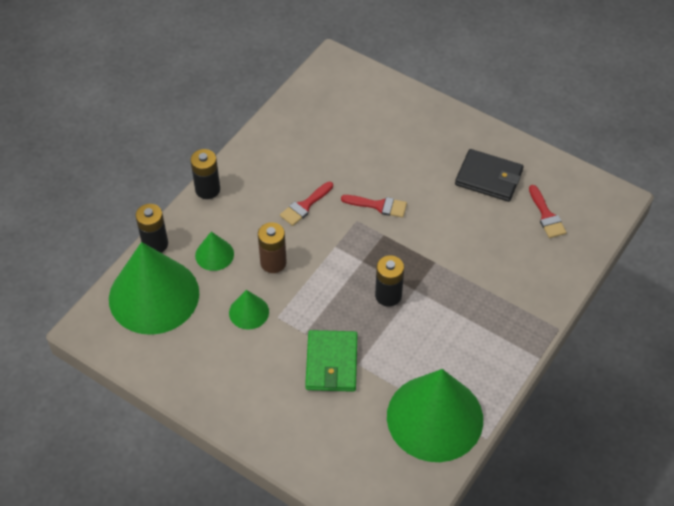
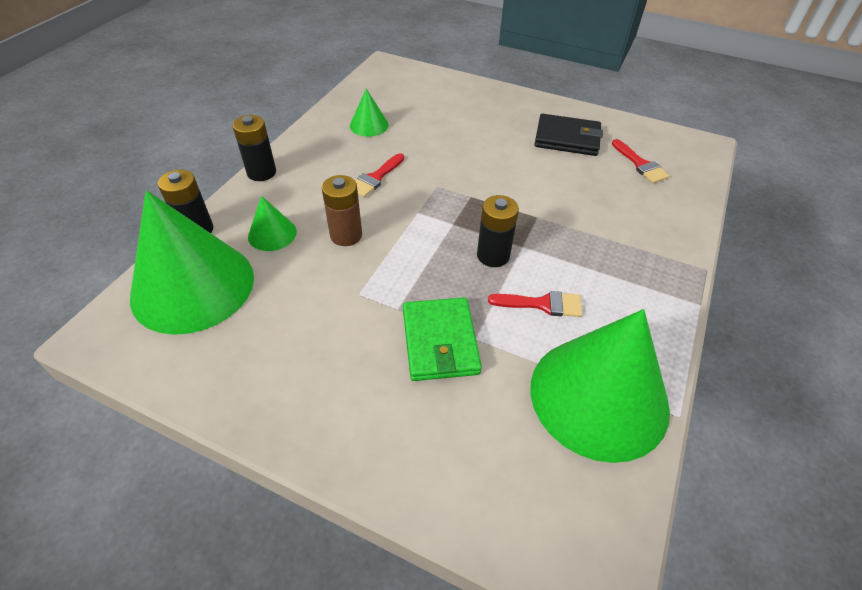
camera: 10 degrees left, 5 degrees down
(249, 312) = (320, 292): green cone -> green cone (369, 125)
(379, 206) = (458, 171): red brush -> red brush (542, 304)

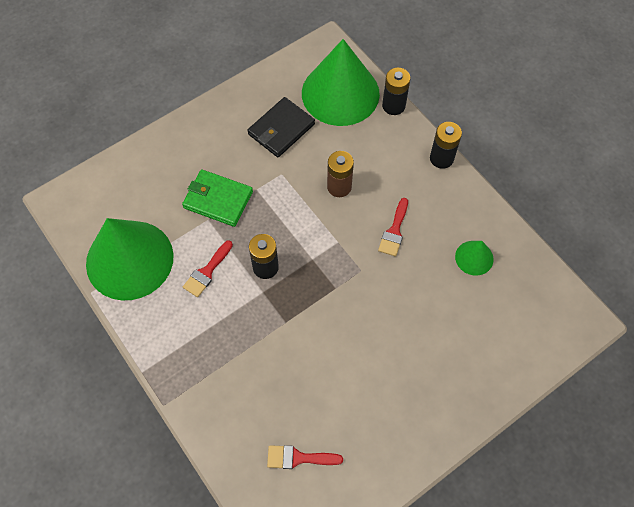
camera: 120 degrees right, 15 degrees up
(272, 234) = (365, 145): green cone -> none
(375, 178) = (394, 231): red brush -> red brush turned 135 degrees counterclockwise
(567, 138) = (370, 419): black wallet -> black wallet (281, 129)

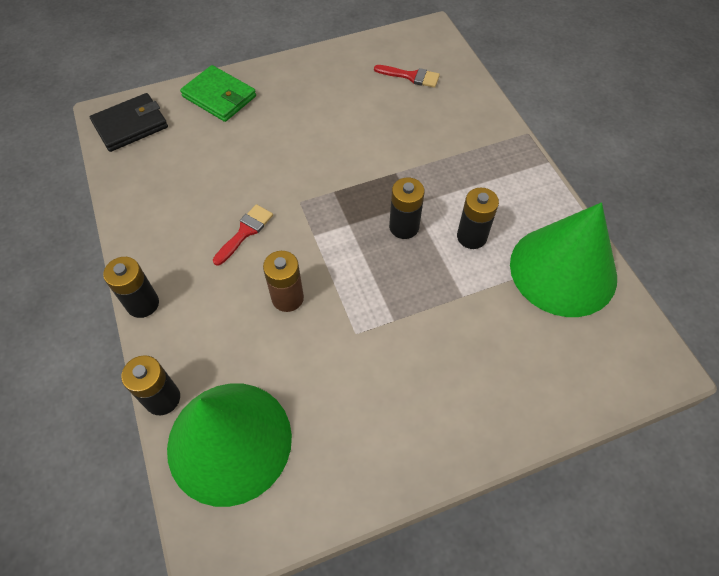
camera: 165 degrees left, 5 degrees down
(207, 272) = (471, 237): red brush -> black battery
(218, 199) = (446, 318): green wallet -> green wallet (219, 97)
(281, 129) = (337, 401): black wallet -> black wallet (131, 125)
(474, 257) = (174, 187): green cone -> none

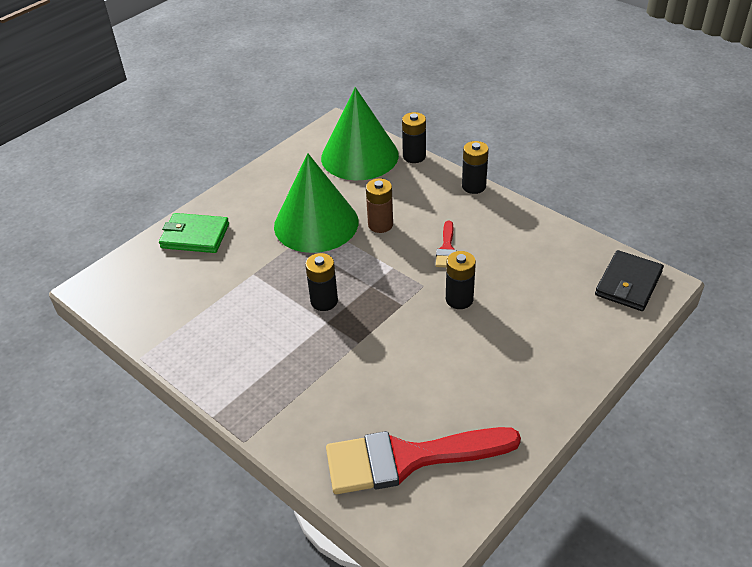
camera: 155 degrees right, 15 degrees down
(219, 97) = (584, 343): green wallet -> green wallet (195, 236)
(411, 76) = (408, 459): red brush -> red brush, size x2.28
(471, 237) = (263, 316): black battery -> black battery (459, 299)
(563, 270) = (177, 321): green cone -> green cone (316, 223)

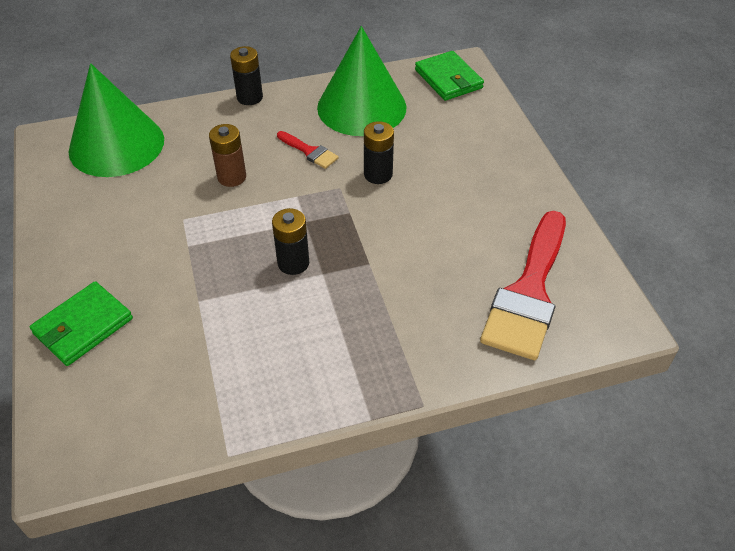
camera: 60 degrees left, 5 degrees up
(316, 223) = (178, 220): green cone -> green cone (361, 107)
(414, 156) = (164, 111): black battery -> none
(628, 283) = (448, 79): black wallet -> green wallet

